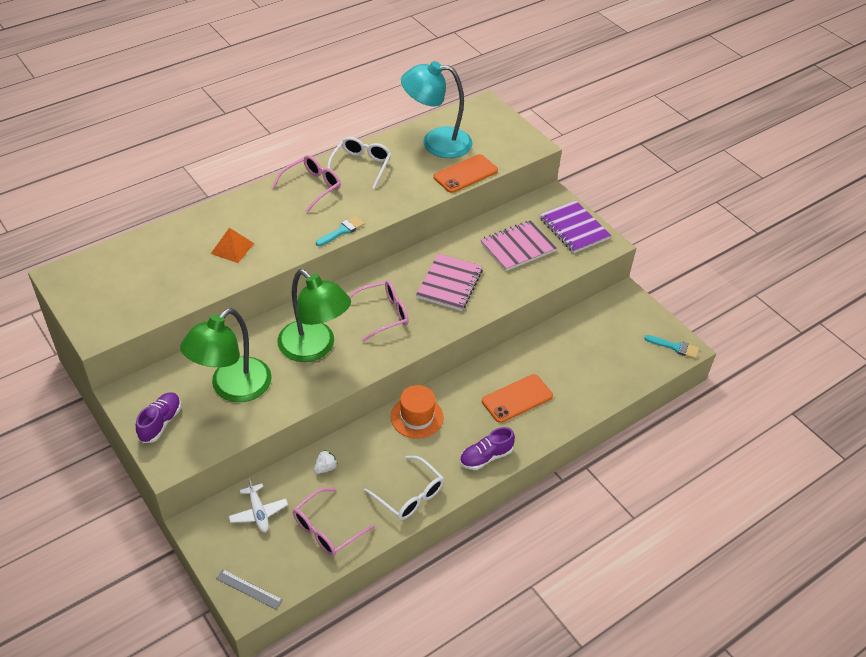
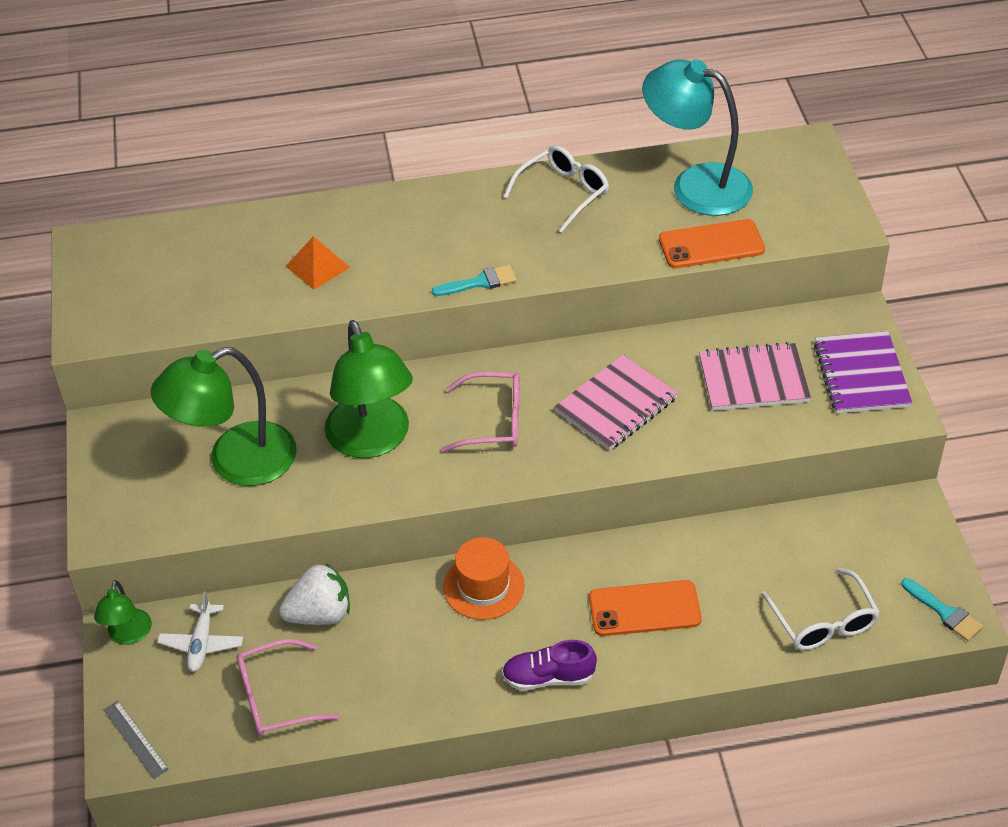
camera: 30 degrees right, 0 degrees up
(160, 423) = (122, 479): purple shoe -> none
(205, 525) = (128, 635): none -> green lamp
(312, 187) = (475, 207): pink glasses -> none
(325, 468) = (320, 614): white strawberry -> white strawberry, size x1.93
(409, 495) = (410, 693): white glasses -> white glasses (823, 622)

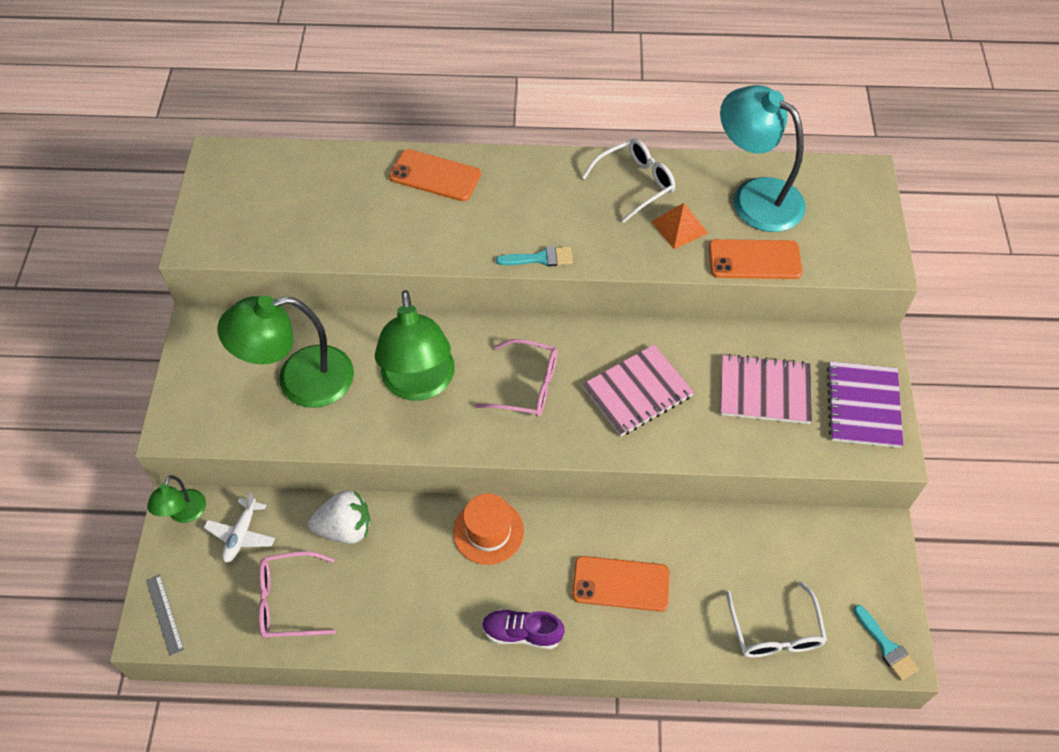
camera: 10 degrees right, 10 degrees up
(317, 266) = (405, 216): orange pyramid -> orange pyramid (679, 227)
(340, 222) = (435, 176): none -> orange phone

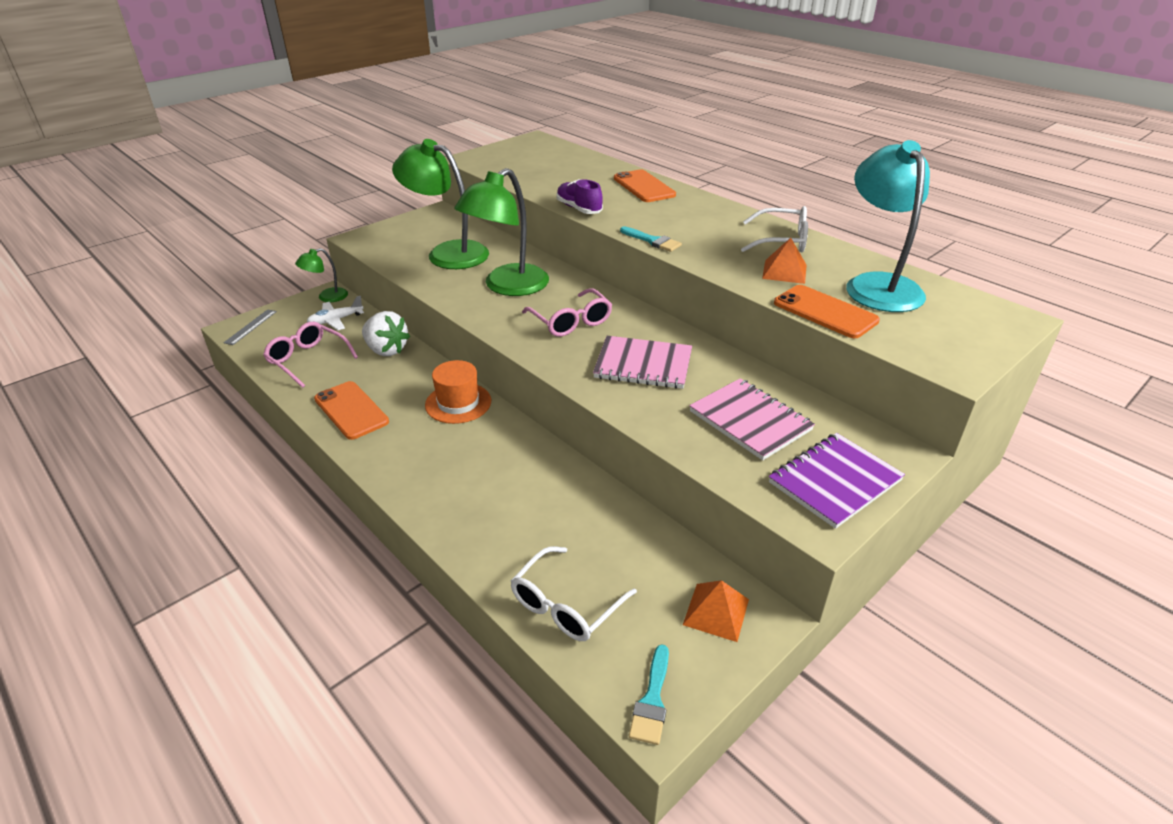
camera: 45 degrees right, 20 degrees down
(522, 633) = (394, 464): purple shoe -> purple shoe (579, 209)
(621, 584) = (496, 487): orange phone -> orange phone (351, 410)
(855, 553) = (716, 612): none -> orange pyramid

